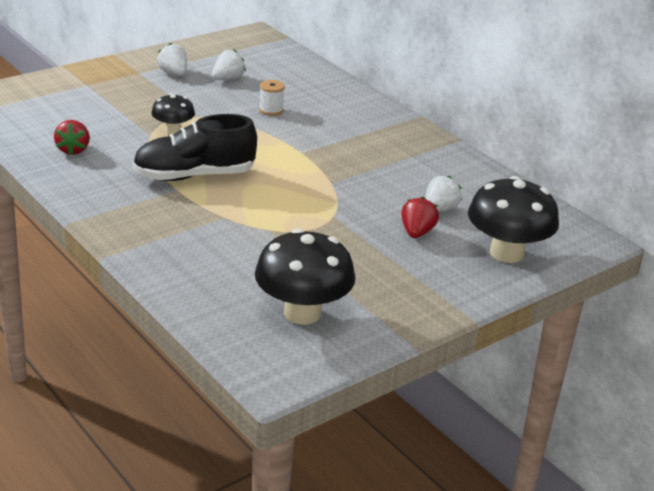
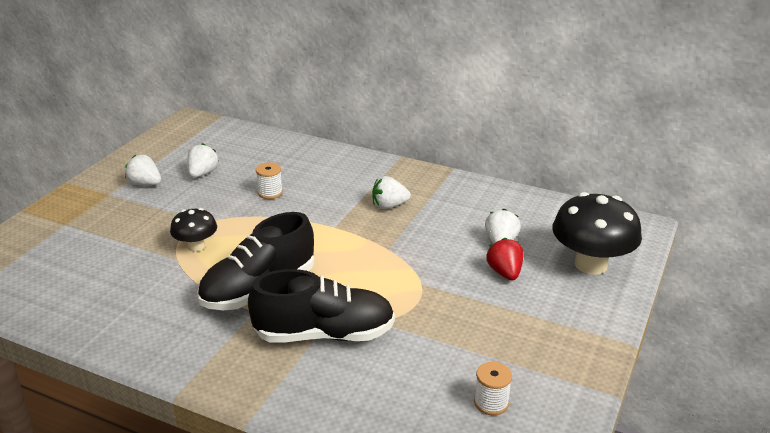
camera: 25 degrees left, 0 degrees up
(73, 150) = (110, 305): red strawberry -> none
(216, 223) = (324, 334): none -> black shoe
(302, 313) = (491, 403): black mushroom -> white spool
(366, 151) = (389, 206): none -> white strawberry

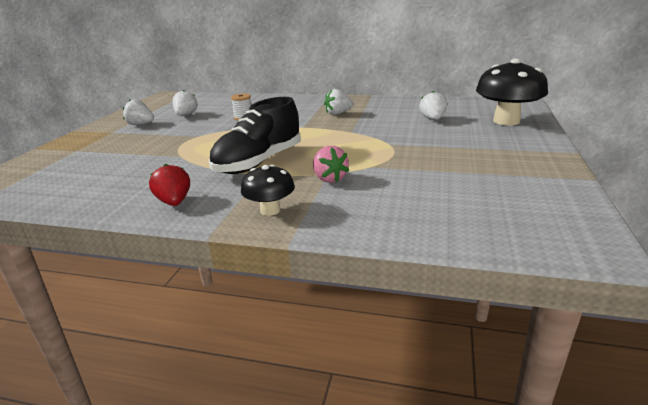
camera: 10 degrees left, 5 degrees down
(196, 246) = (194, 148): black mushroom -> black mushroom (270, 210)
(324, 334) = (329, 179): black shoe -> pink strawberry
(491, 403) = (500, 197): white spool -> none
(505, 273) = (448, 132): red strawberry -> red strawberry (174, 202)

